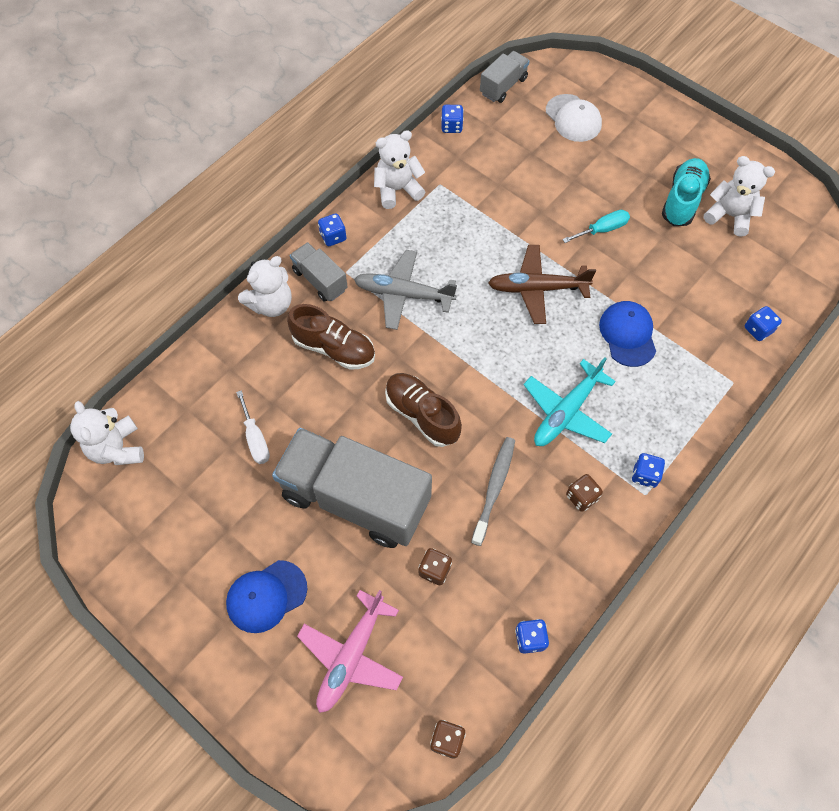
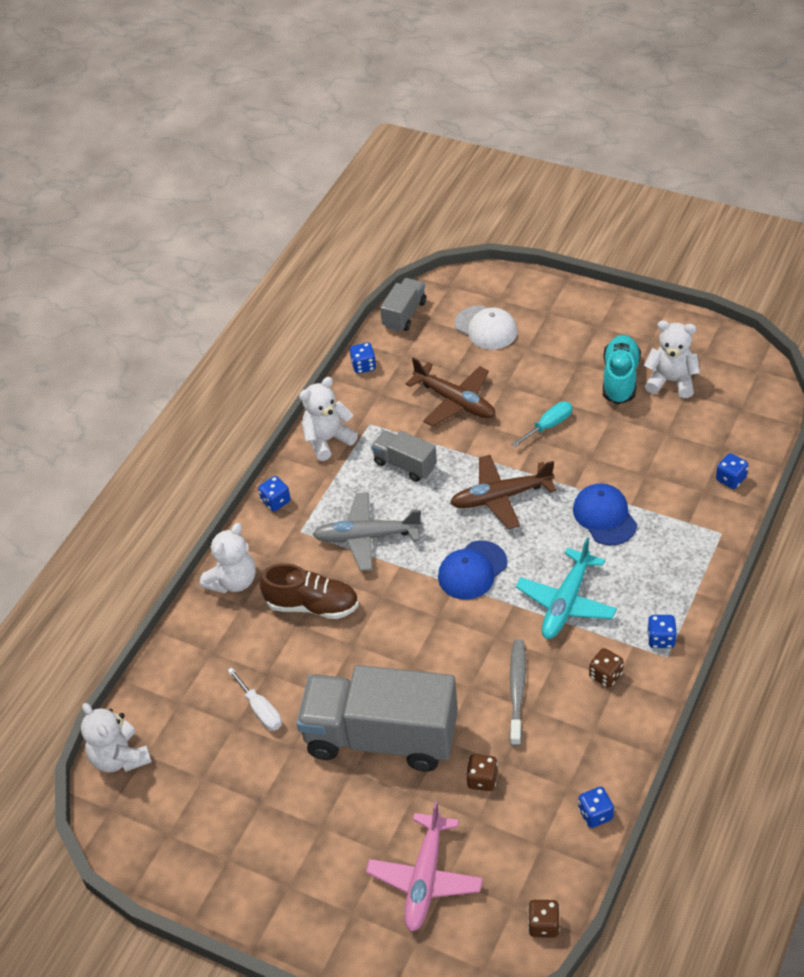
camera: 10 degrees left, 15 degrees down
(266, 596) = (321, 849): blue cap -> blue cap (472, 570)
(320, 280) = (276, 545): grey truck -> grey truck (405, 464)
(422, 415) = (423, 643): brown shoe -> none
(523, 182) = (455, 401): none -> brown plane

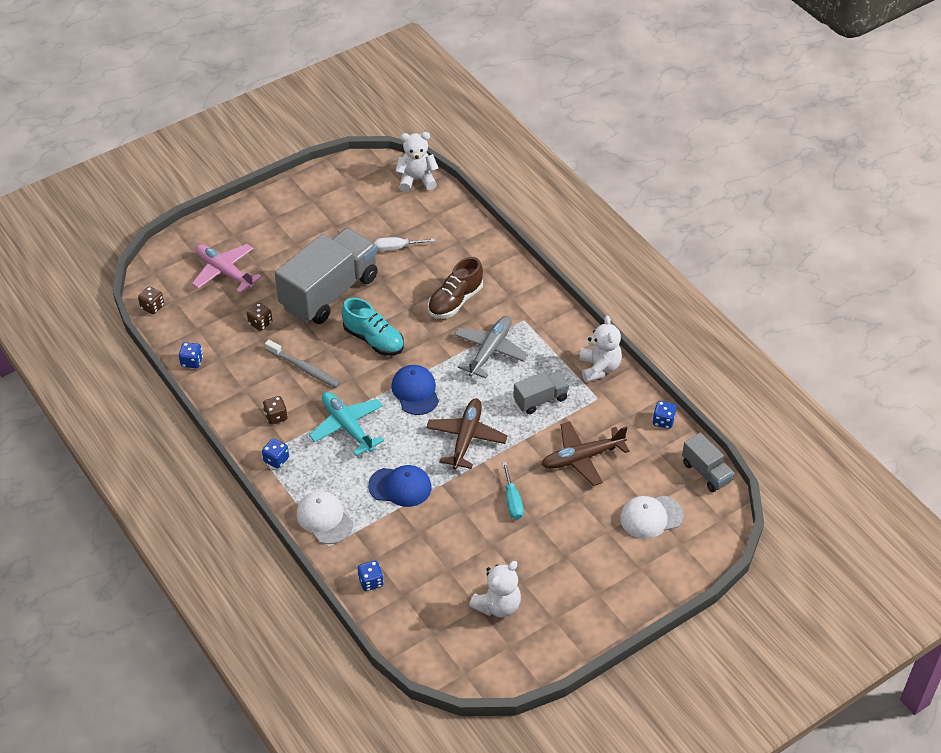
camera: 115 degrees right, 0 degrees up
(233, 581) = (508, 272): white teddy bear -> none
(276, 501) = (561, 318): blue dice -> none
(620, 378) = (527, 573): turquoise shoe -> turquoise shoe (374, 340)
(695, 554) = (324, 519): none -> white cap

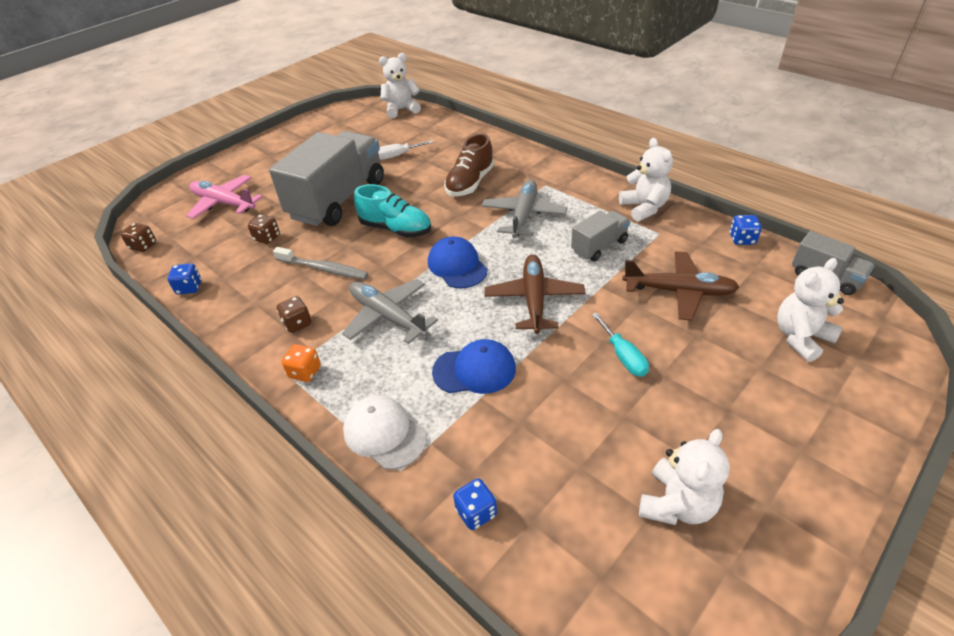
camera: 10 degrees left, 5 degrees down
(276, 460) = (305, 372): blue dice -> orange dice
(347, 427) = (388, 316): turquoise plane -> grey plane
(582, 457) = (678, 291): brown plane -> brown plane turned 135 degrees counterclockwise
(651, 517) = (801, 337): white cap -> white teddy bear

